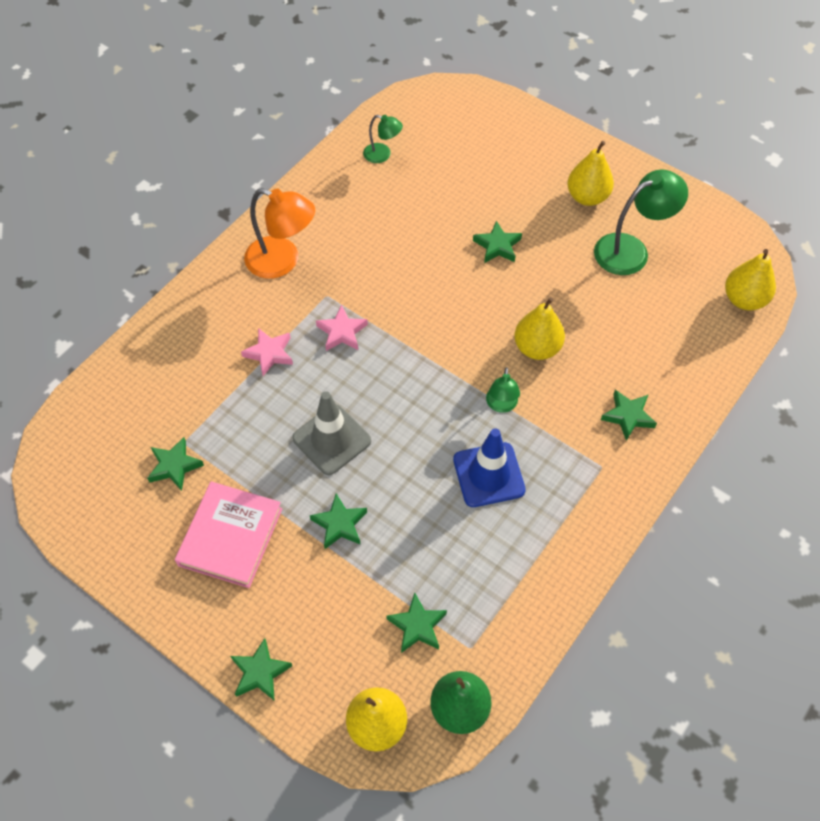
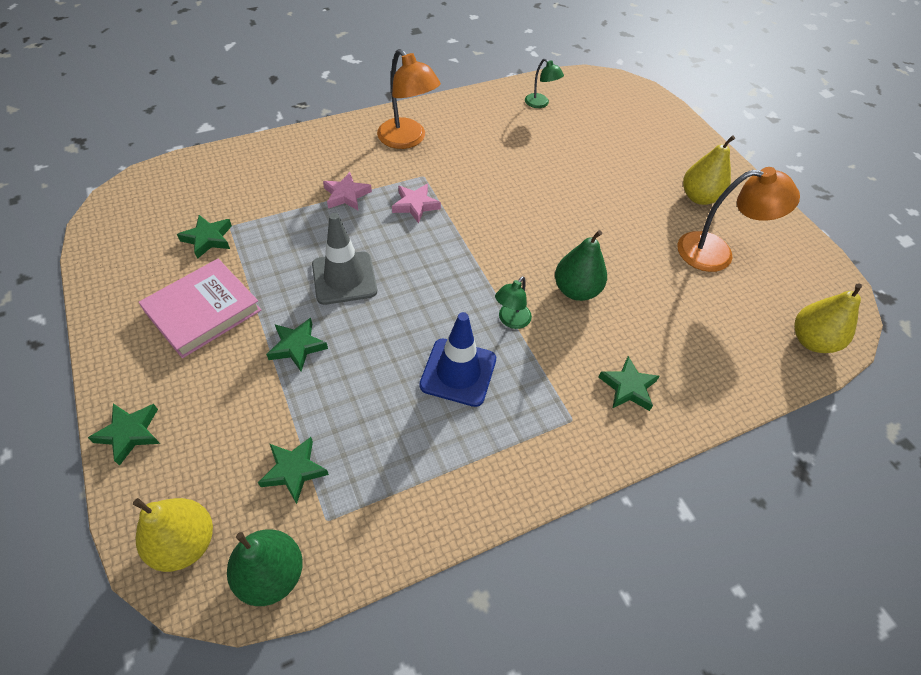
camera: 25 degrees right, 5 degrees down
(497, 246) = (593, 200): green star -> none
(537, 348) = (576, 290): yellow pear -> green pear
(631, 250) = (716, 252): green lamp -> orange lamp

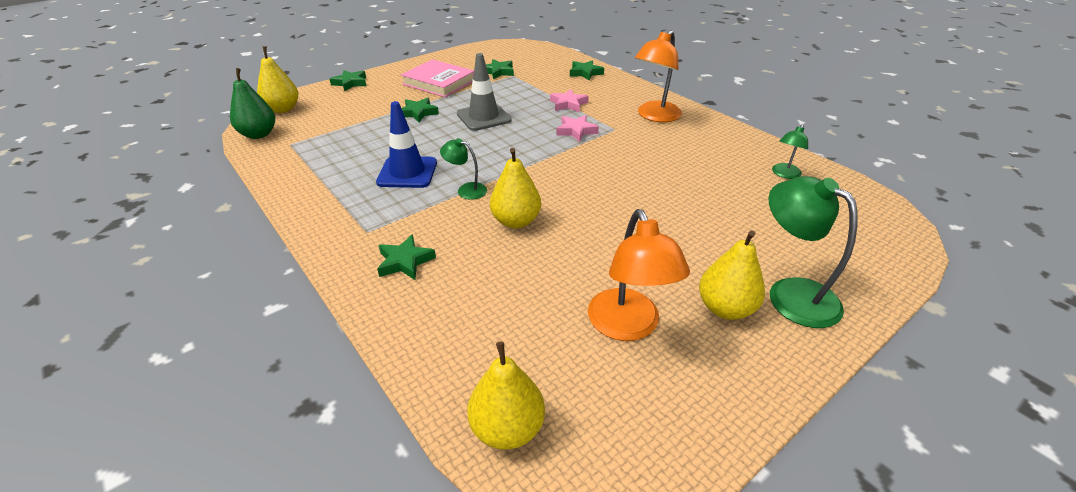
camera: 80 degrees right, 15 degrees down
(294, 470) = (325, 128): green star -> green star (585, 73)
(576, 290) = (516, 221): green pear -> yellow pear
(685, 161) = (791, 293): none -> green lamp

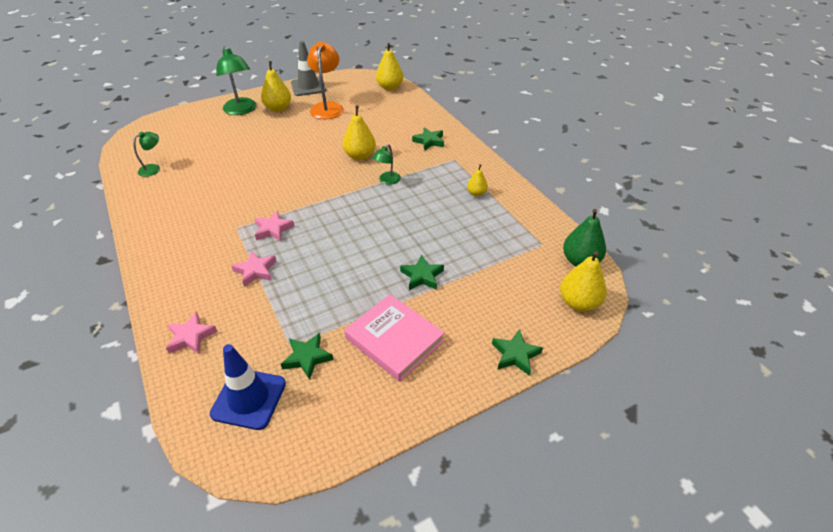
camera: 170 degrees left, 5 degrees up
(345, 186) = (476, 193): none -> yellow pear
(407, 172) = (430, 200): blue traffic cone -> blue traffic cone (249, 398)
(466, 190) = (387, 181): green lamp -> green lamp turned 90 degrees clockwise
(483, 117) = (353, 260): grey traffic cone -> grey traffic cone (308, 87)
(585, 73) = (191, 337): green star -> pink star
(654, 116) = (184, 240): orange lamp -> none

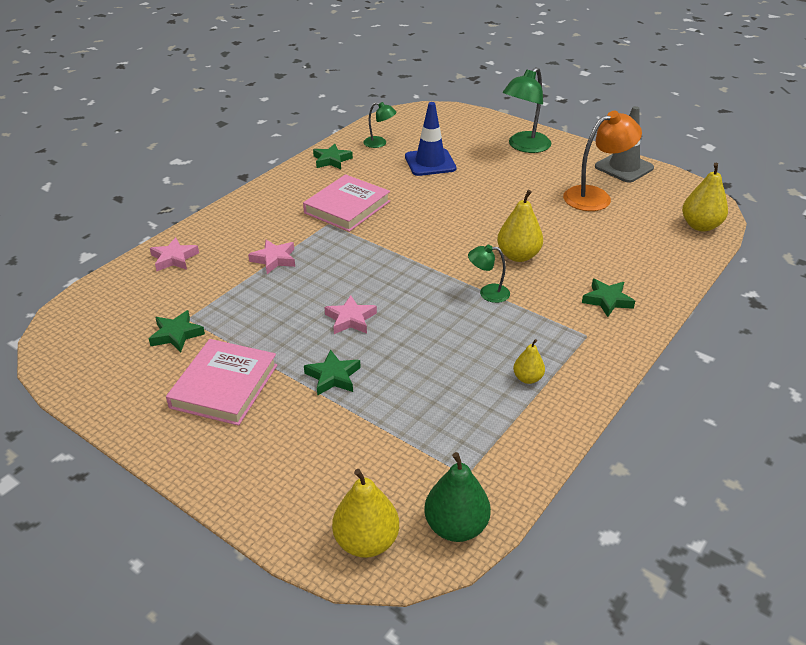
camera: 65 degrees right, 5 degrees down
(225, 211) = (347, 207): none -> pink book
(249, 398) = (117, 318): blue traffic cone -> blue traffic cone (430, 163)
(273, 229) = (341, 246): pink star -> pink star (350, 319)
(278, 108) = (554, 166): yellow pear -> none
(515, 355) = (243, 495): green star -> green star (331, 160)

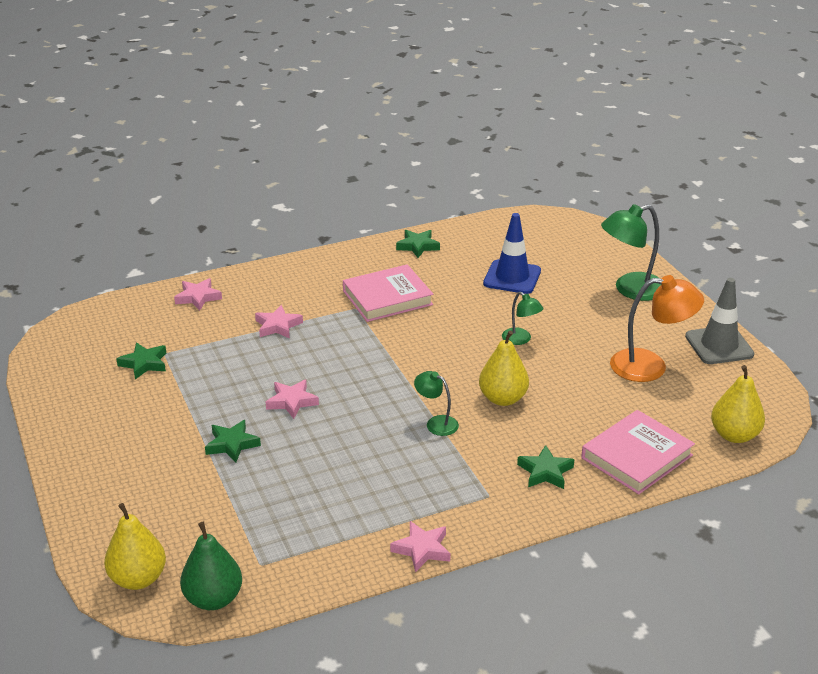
camera: 30 degrees right, 5 degrees down
(224, 386) = (143, 419): pink book -> pink book (637, 456)
(379, 143) = (481, 242): green lamp -> green lamp (521, 339)
(527, 378) = (393, 511): yellow pear -> none
(583, 401) = (422, 549): none -> pink star

